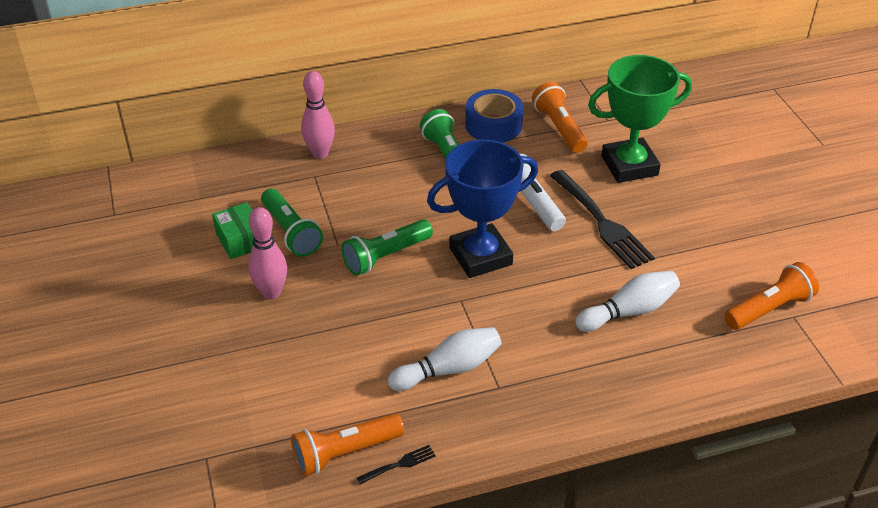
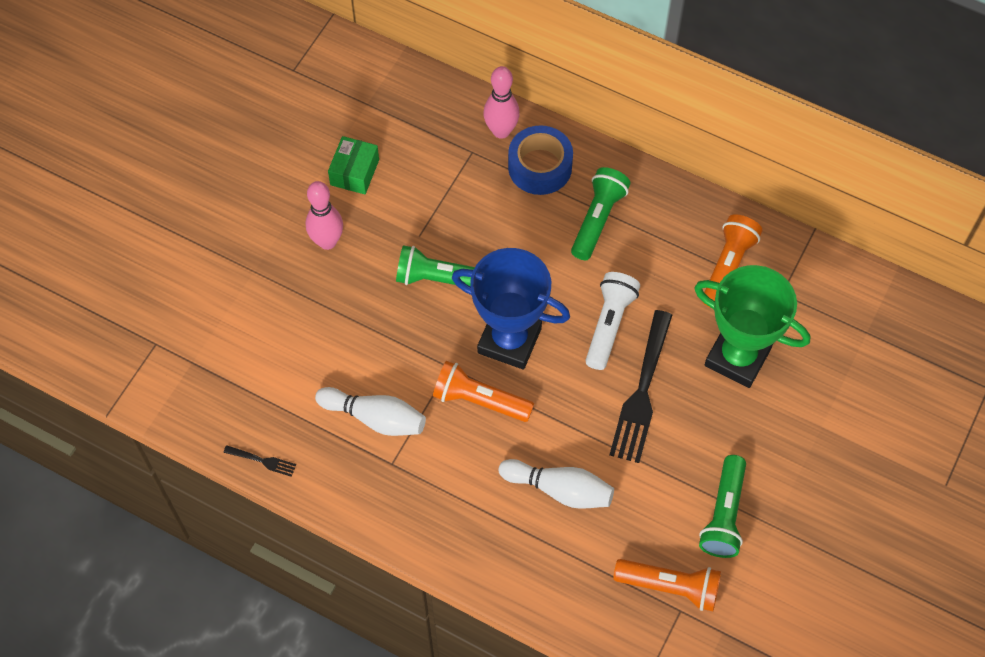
camera: 45 degrees right, 20 degrees up
(291, 232) = (397, 195): green flashlight -> green flashlight (723, 514)
(344, 453) = (239, 420): orange flashlight -> orange flashlight (479, 400)
(493, 125) = (675, 217): blue tape -> blue tape (540, 167)

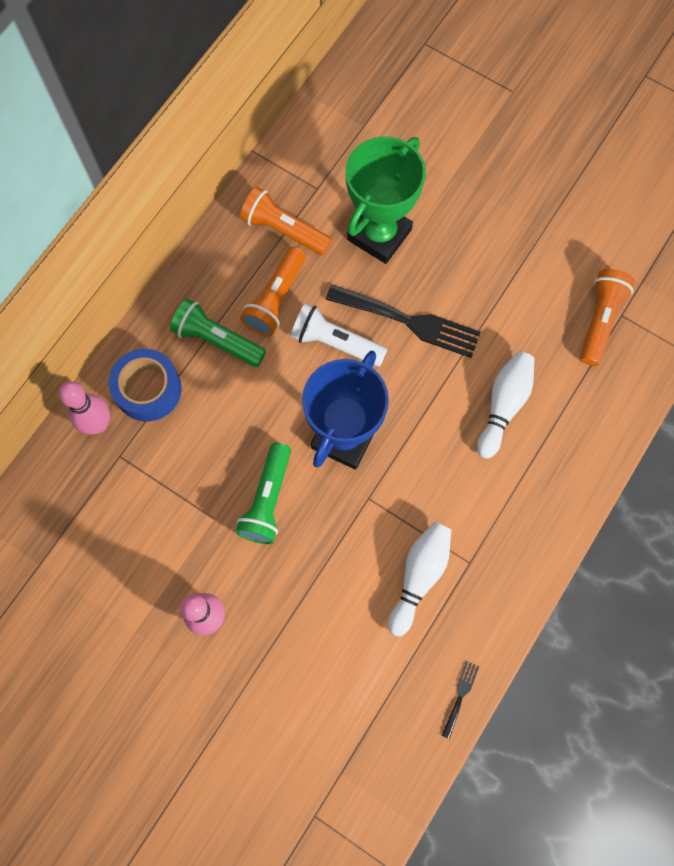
camera: 85 degrees left, 10 degrees up
(354, 172) = (126, 582): green box -> none
(479, 400) = (406, 471): orange flashlight -> orange flashlight (275, 299)
(723, 514) = (533, 267): green flashlight -> none

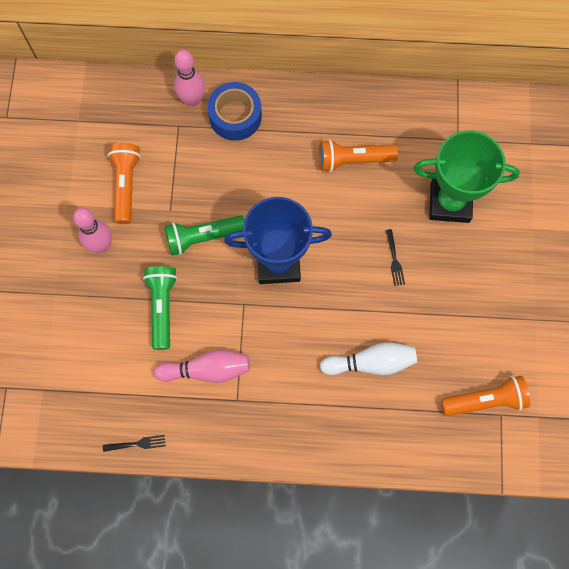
camera: 60 degrees right, 0 degrees up
(217, 340) = (298, 139): green flashlight -> green flashlight (162, 307)
(284, 230) = (410, 136): orange flashlight -> orange flashlight (126, 185)
(335, 342) = (346, 218): white flashlight -> none
(408, 321) = (394, 260): black fork -> black fork, size x0.44
(419, 576) = (207, 370): white bowling pin -> pink bowling pin

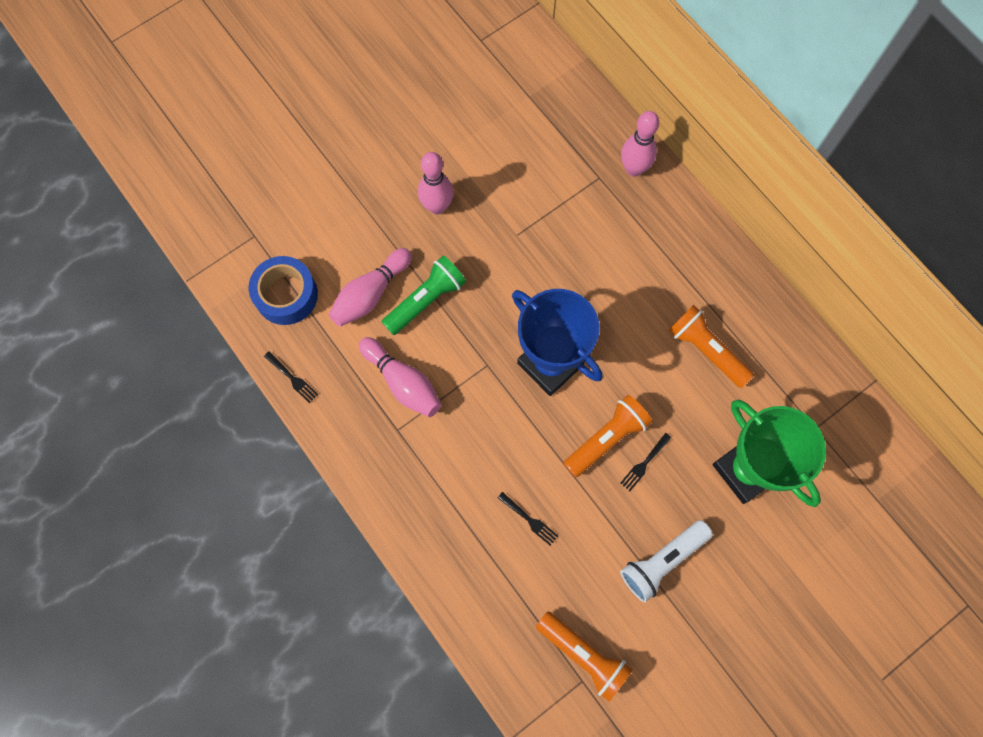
camera: 50 degrees right, 0 degrees up
(124, 341) = (370, 294): none -> pink bowling pin
(126, 185) = (507, 181): orange flashlight -> orange flashlight (607, 439)
(203, 237) = (517, 281): green flashlight -> none
(235, 116) = (652, 216): blue tape -> blue tape (286, 295)
(371, 363) = (529, 520): white bowling pin -> black fork
(465, 302) = (662, 561): none -> white flashlight

